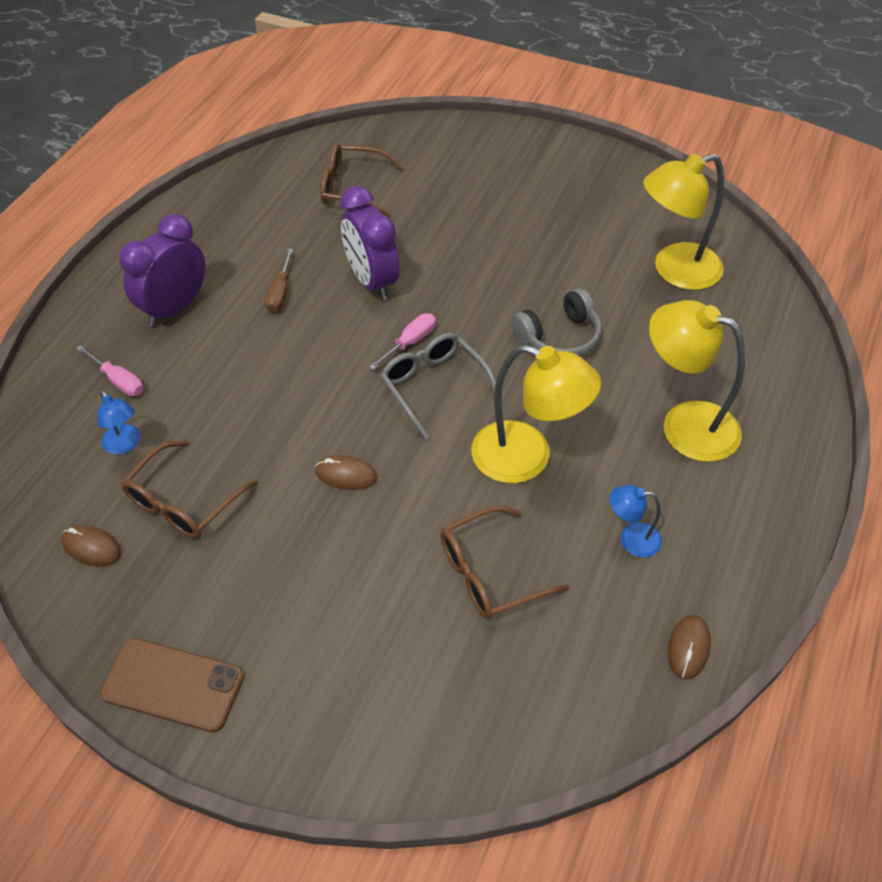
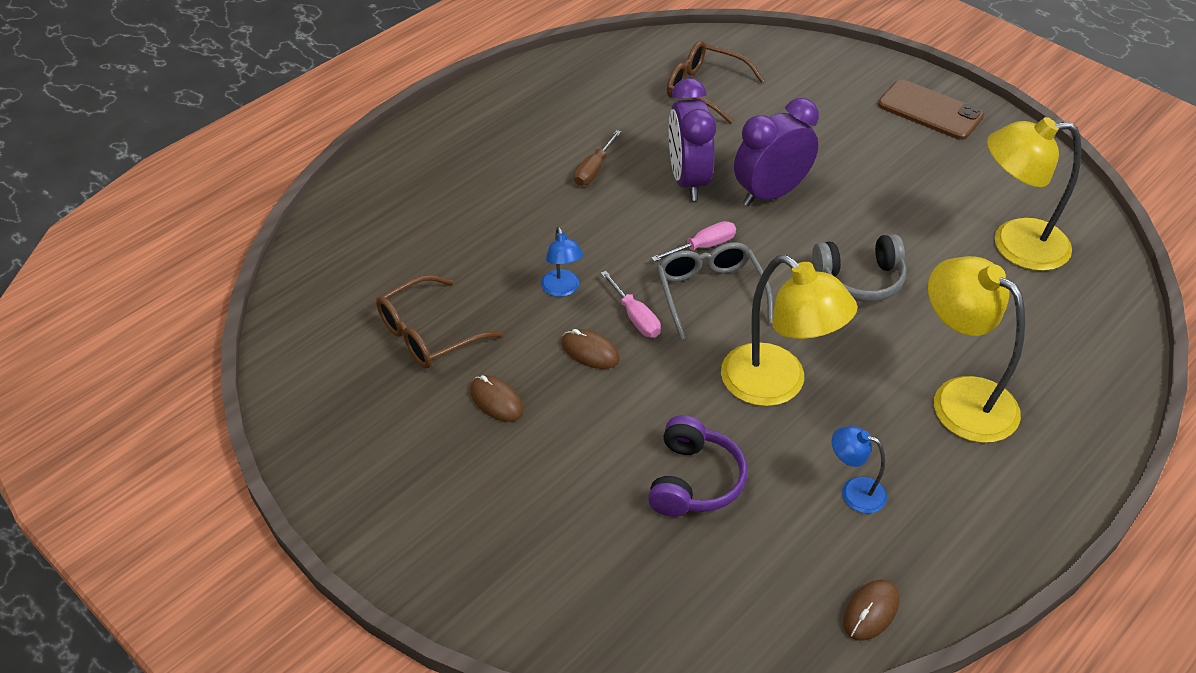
camera: 20 degrees right, 5 degrees down
(92, 547) = (332, 350): brown mouse -> brown mouse (496, 401)
(119, 381) = (412, 212): pink screwdriver -> pink screwdriver (636, 318)
(125, 445) = (395, 270): blue lamp -> blue lamp (562, 289)
(173, 685) = (356, 489): brown phone -> brown phone (930, 110)
(174, 308) = (488, 160): purple clock -> purple clock (770, 194)
(490, 573) = (694, 481): brown glasses -> purple headphones

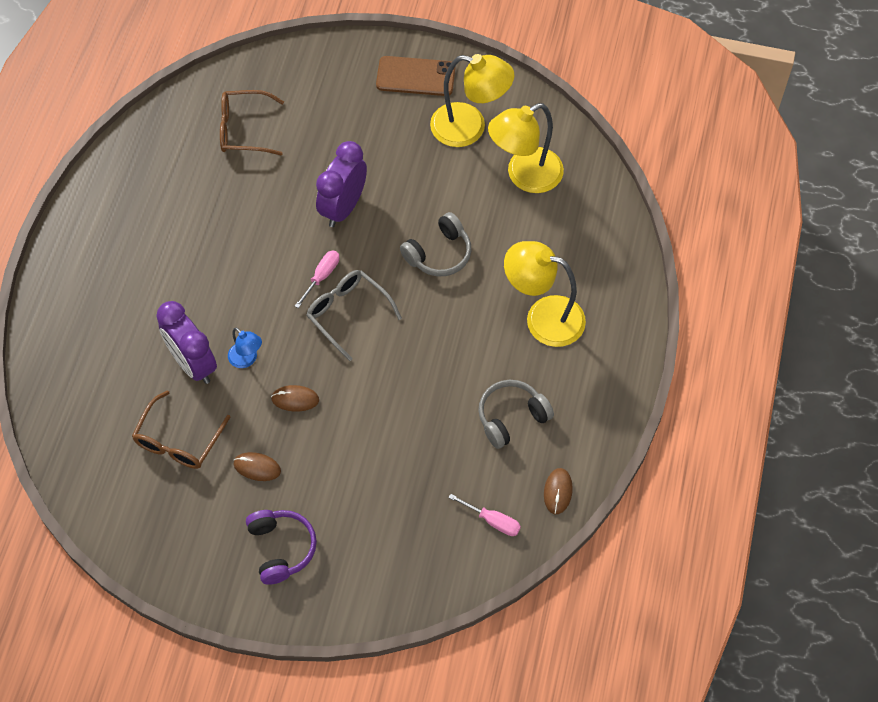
camera: 30 degrees left, 15 degrees up
(593, 170) = (206, 245): brown screwdriver -> none
(636, 318) = (309, 358): pink screwdriver -> pink screwdriver (493, 521)
(688, 180) = (279, 223): purple clock -> purple clock (193, 364)
(694, 481) = (414, 459): purple headphones -> purple headphones (281, 548)
(777, 385) = (428, 364): yellow lamp -> yellow lamp (469, 128)
(854, 491) = (511, 417): blue lamp -> grey headphones

